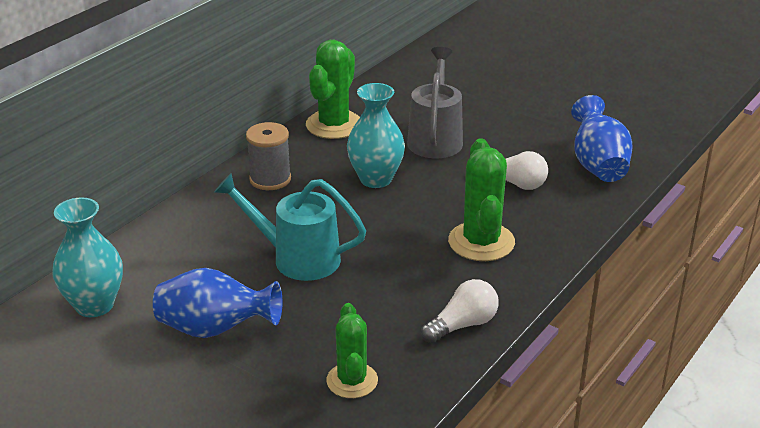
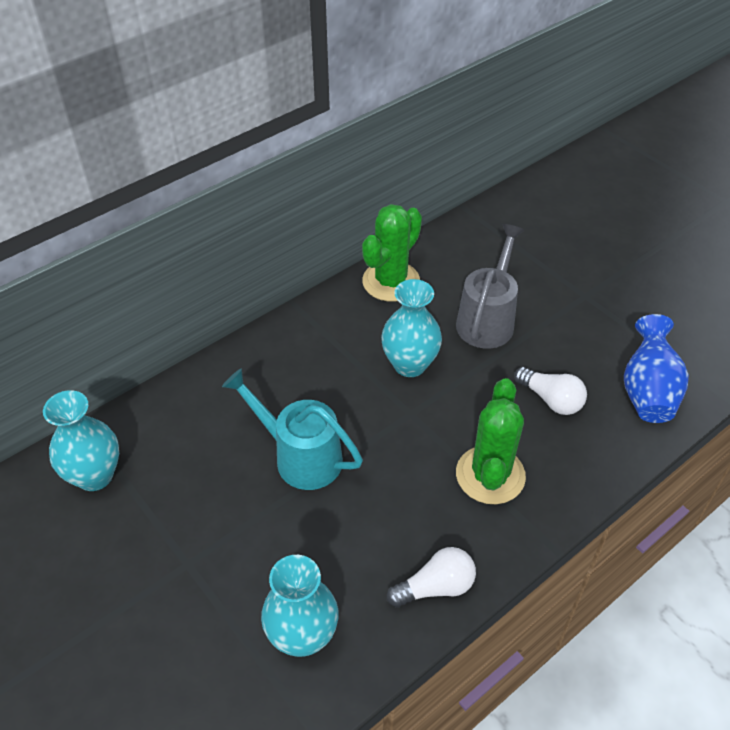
camera: 15 degrees right, 15 degrees up
(215, 329) = (194, 534): blue vase -> none
(270, 179) = (306, 344): grey spool -> none
(352, 381) = (302, 636): green cactus -> turquoise vase

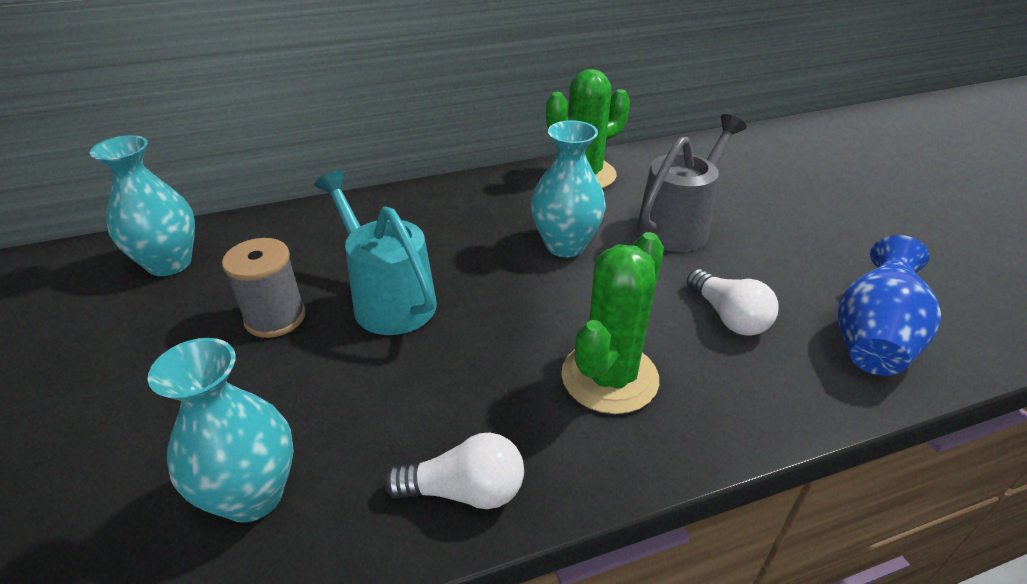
camera: 20 degrees right, 10 degrees down
(223, 500) = (275, 318): none -> grey spool

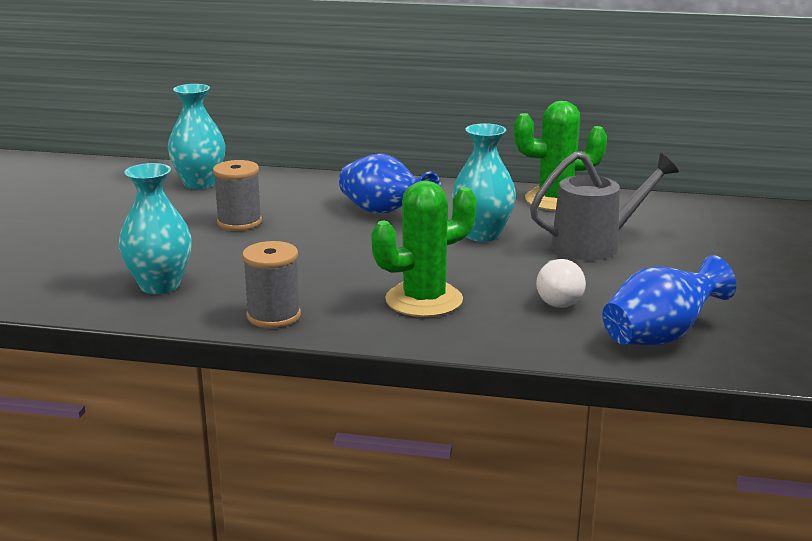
camera: 30 degrees right, 15 degrees down
(387, 298) = (319, 230): turquoise watering can -> none
(437, 244) = (385, 213): none -> blue vase
(465, 491) = (273, 316): white light bulb -> grey spool

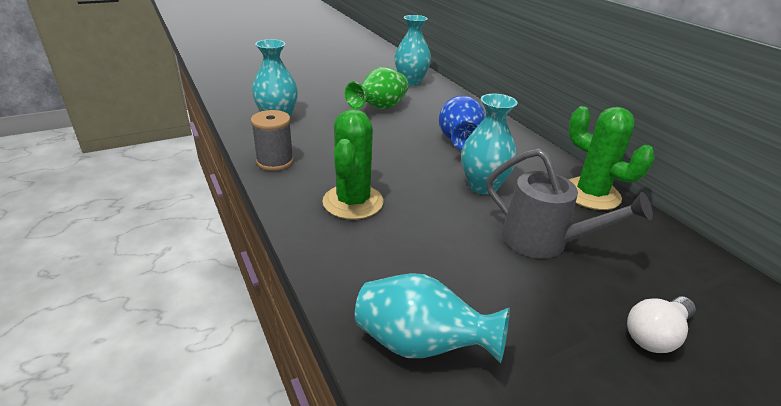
camera: 50 degrees right, 10 degrees up
(239, 222) = (380, 108): grey spool -> green vase
(424, 300) = (353, 202): green cactus -> green cactus turned 75 degrees clockwise
(557, 298) = (426, 258): white light bulb -> white light bulb (655, 335)
(660, 337) = (421, 344): blue vase -> turquoise vase

